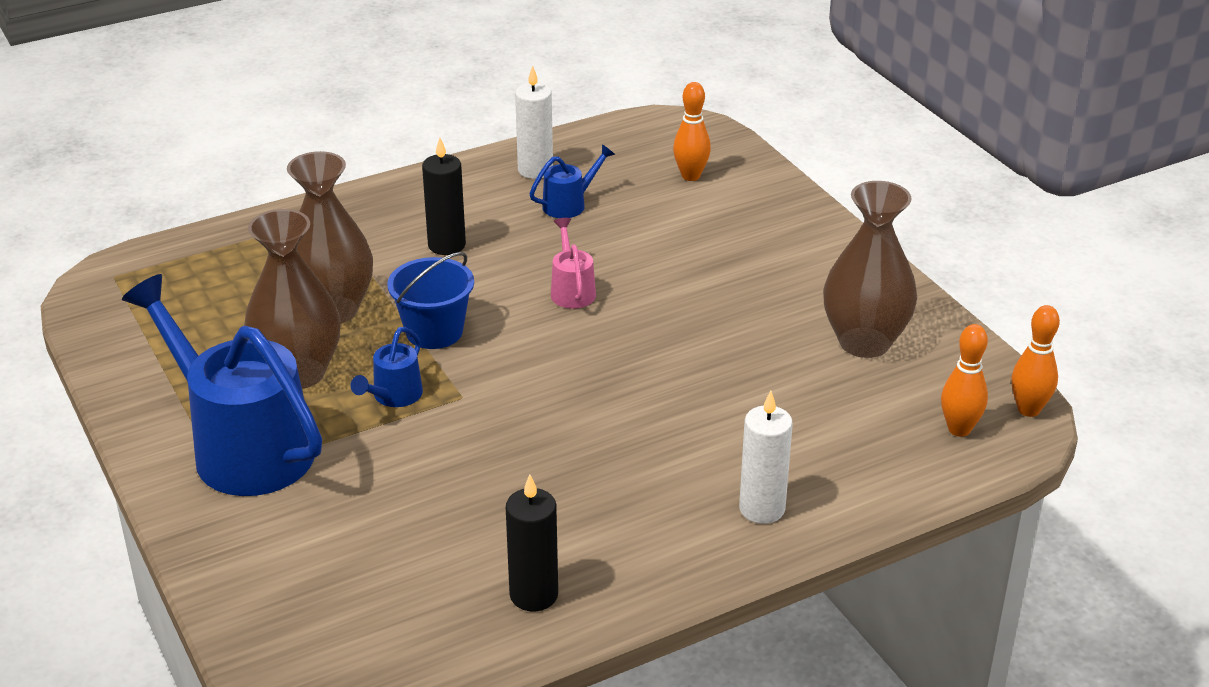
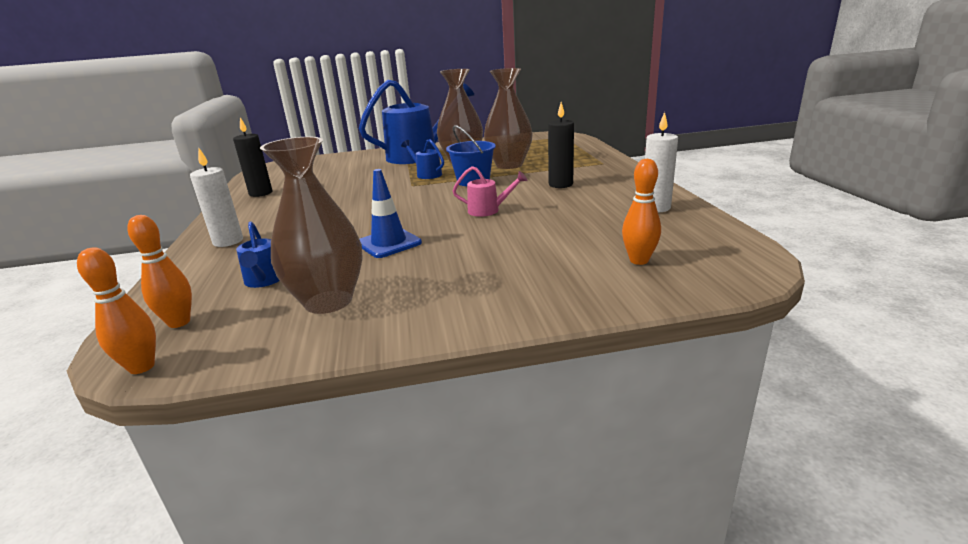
camera: 110 degrees right, 10 degrees down
(570, 204) = (601, 215): blue watering can -> blue watering can (264, 281)
(709, 346) = (389, 243): none -> blue traffic cone

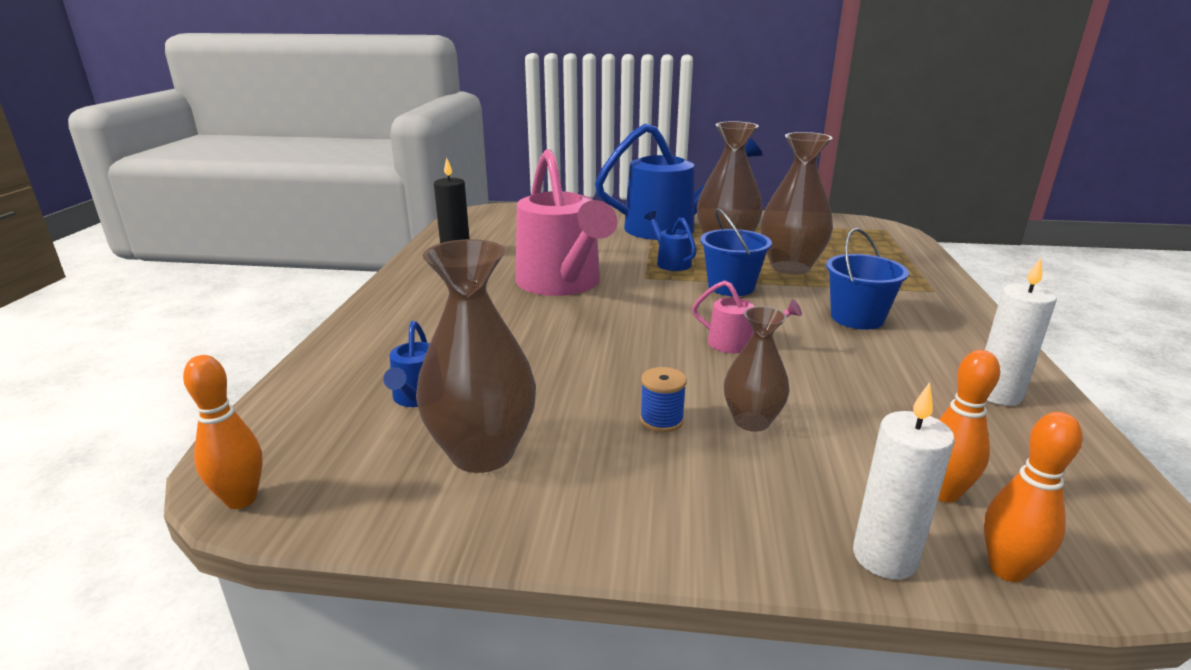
camera: 15 degrees right, 0 degrees up
(179, 322) = (302, 439): orange bowling pin -> orange bowling pin (1007, 570)
(228, 241) = (395, 323): white candle -> white candle (884, 557)
(352, 198) = (563, 284): none -> pink watering can
(389, 243) = (587, 372): blue traffic cone -> none
(451, 259) = (661, 420): none -> blue spool
(511, 248) = (751, 421): none -> brown vase
(560, 184) = (857, 318): black candle -> blue bucket

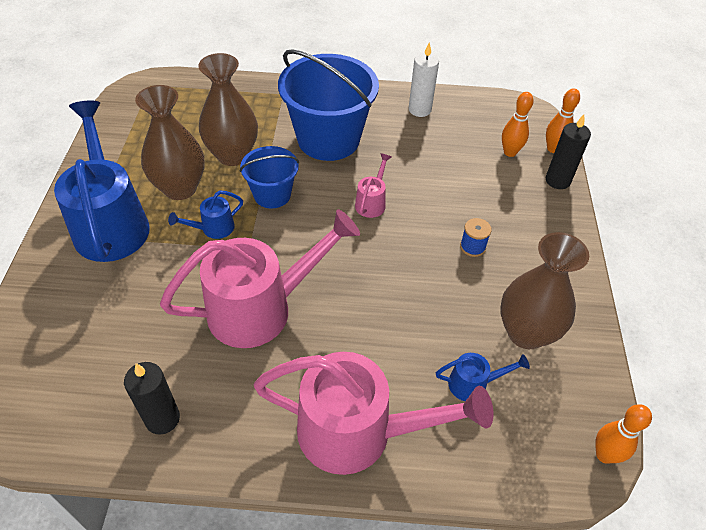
camera: 95 degrees left, 25 degrees up
(394, 327) = (360, 432): none -> pink watering can
(751, 421) = (465, 208): brown vase -> none
(857, 318) = (328, 139): blue bucket -> blue bucket, size x1.82
(884, 557) = (557, 180): white candle -> black candle

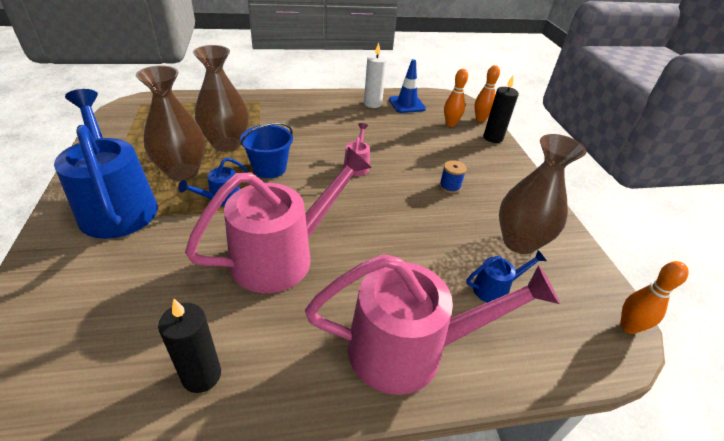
camera: 15 degrees left, 10 degrees down
(328, 139) = (306, 127): blue bucket -> none
(463, 115) = (407, 104): none -> blue traffic cone

